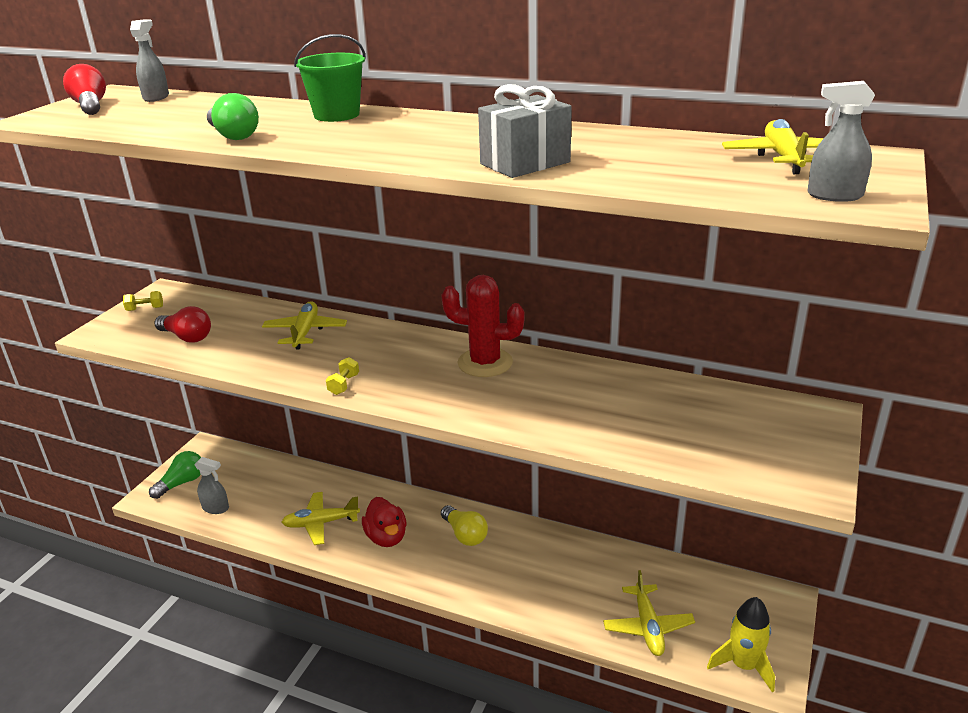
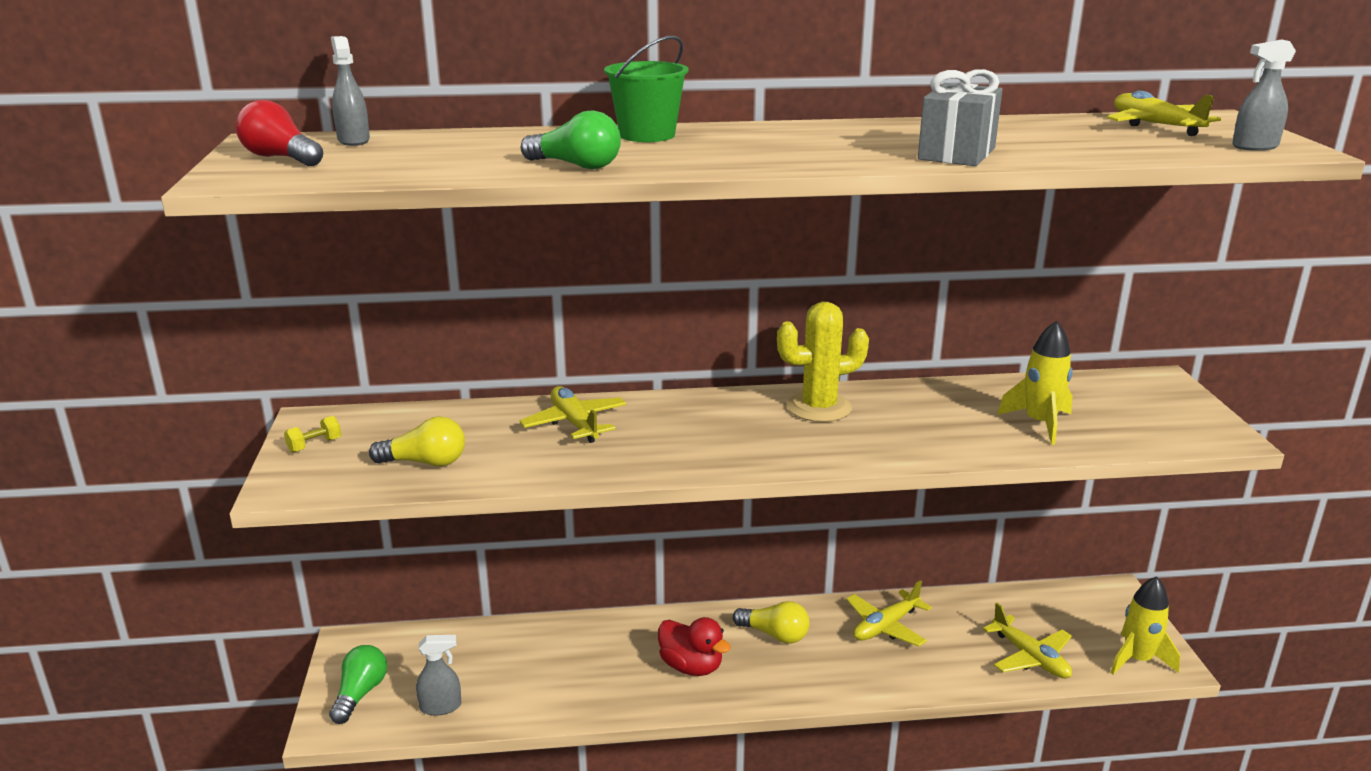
camera: 30 degrees left, 5 degrees down
(187, 337) = (425, 462): red light bulb -> yellow light bulb
(321, 523) = (598, 678): yellow plane -> yellow plane (886, 626)
(344, 384) = (697, 463): yellow dumbbell -> none
(485, 363) = (819, 407): red cactus -> yellow cactus
(648, 424) = (1040, 423): none -> yellow rocket

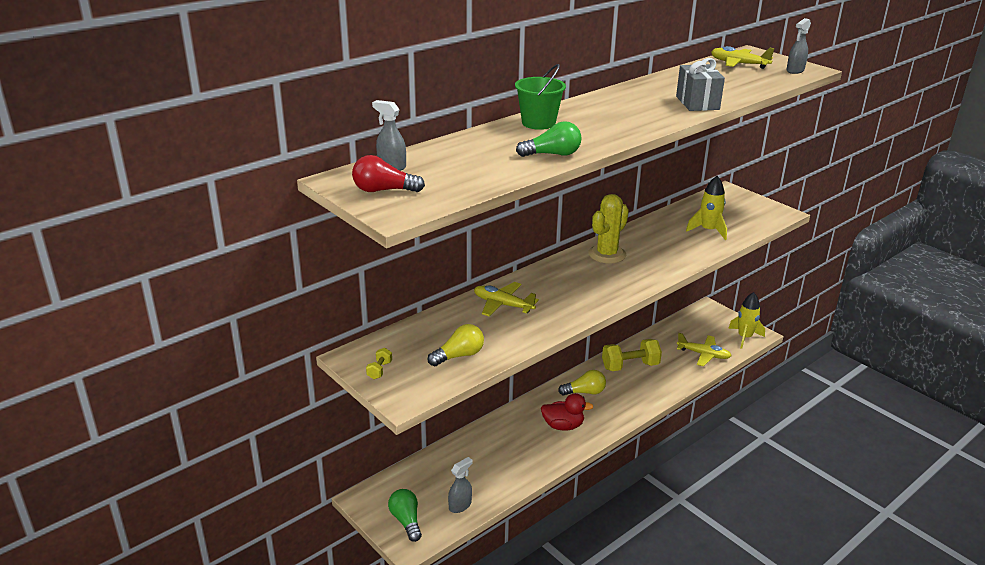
camera: 35 degrees left, 5 degrees up
(886, 626) = (630, 366): yellow plane -> yellow dumbbell

